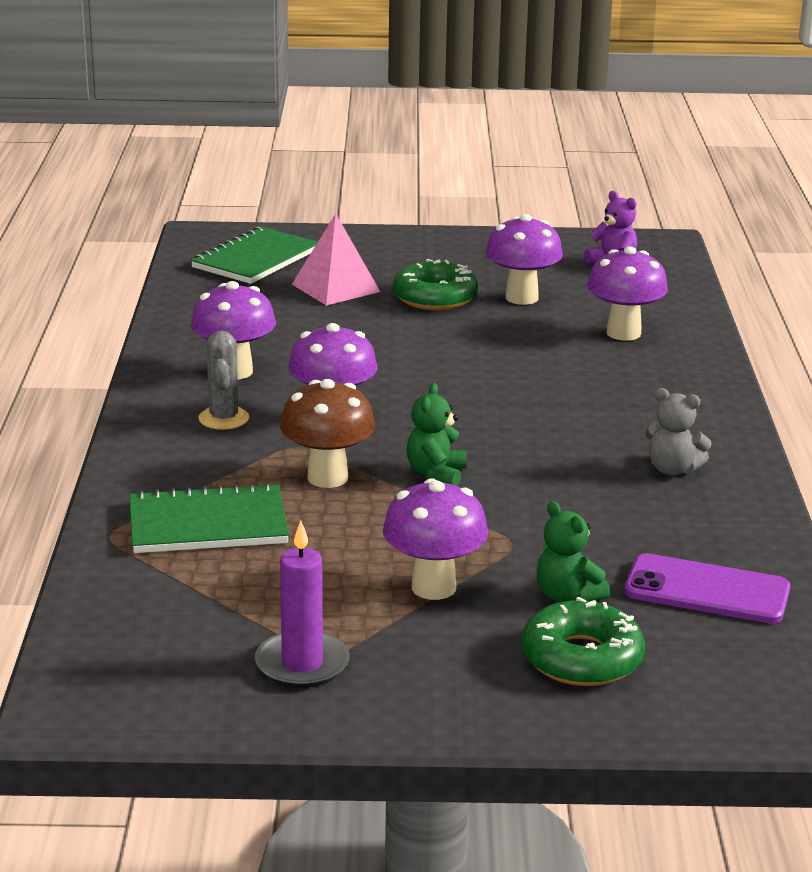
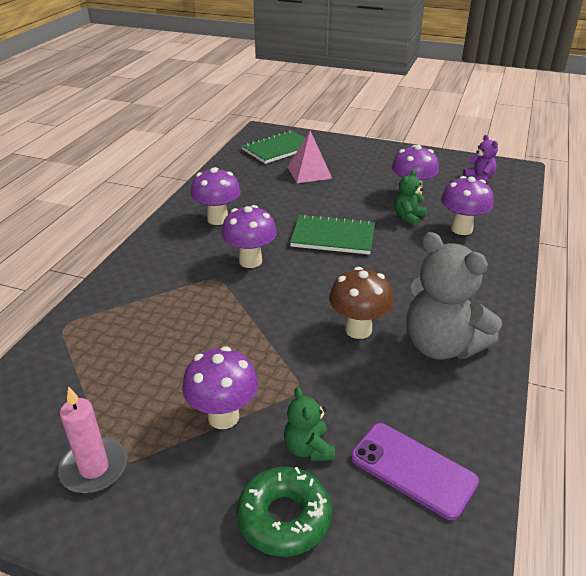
camera: 20 degrees right, 10 degrees up
(208, 524) = (124, 329): green notebook -> green notebook (333, 237)
(224, 418) = (189, 251): grey cactus -> none
(302, 664) = (94, 468): purple candle -> pink candle
(327, 478) = (217, 307): brown mushroom -> brown mushroom (358, 329)
(435, 298) = (360, 187): green donut -> none
(436, 474) = (284, 317): green teddy bear -> green teddy bear (408, 217)
(672, 469) = (441, 345): grey teddy bear -> grey teddy bear, size x2.04

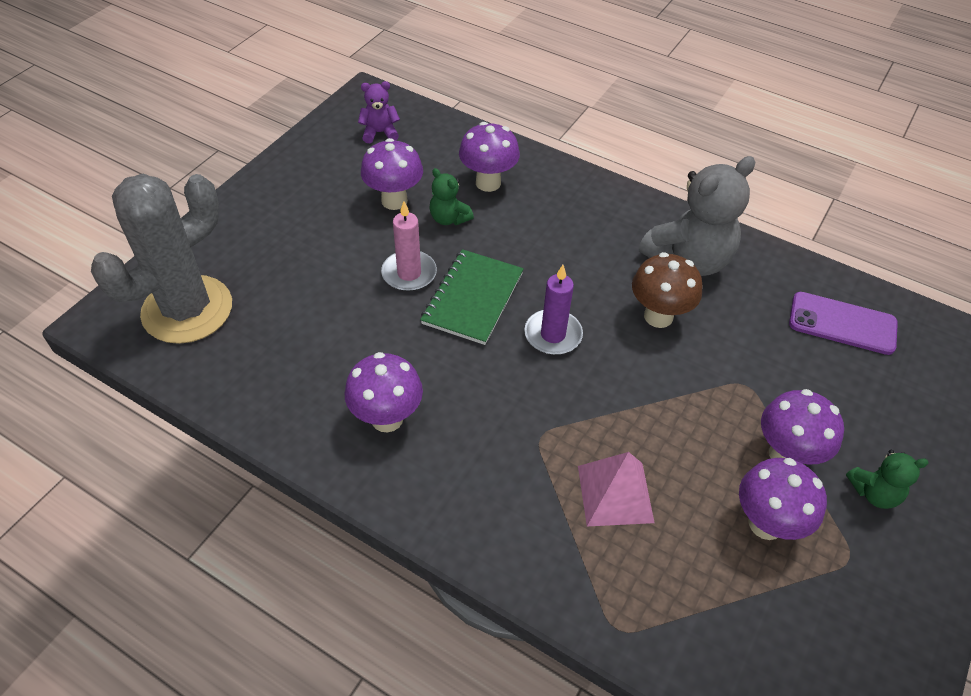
camera: 80 degrees left, 15 degrees up
(94, 468) = (860, 580): pink candle -> pink candle (409, 273)
(250, 261) = (507, 393): purple mushroom -> purple mushroom (766, 523)
(278, 149) = (187, 309): green notebook -> grey cactus
(284, 518) = (900, 422): green donut -> none
(308, 448) = (823, 391): green teddy bear -> green teddy bear (874, 493)
(309, 172) = (287, 287): pink pyramid -> pink pyramid (615, 493)
(313, 275) = (553, 335): none -> purple candle
(412, 470) = (842, 323): purple phone -> purple phone turned 60 degrees clockwise

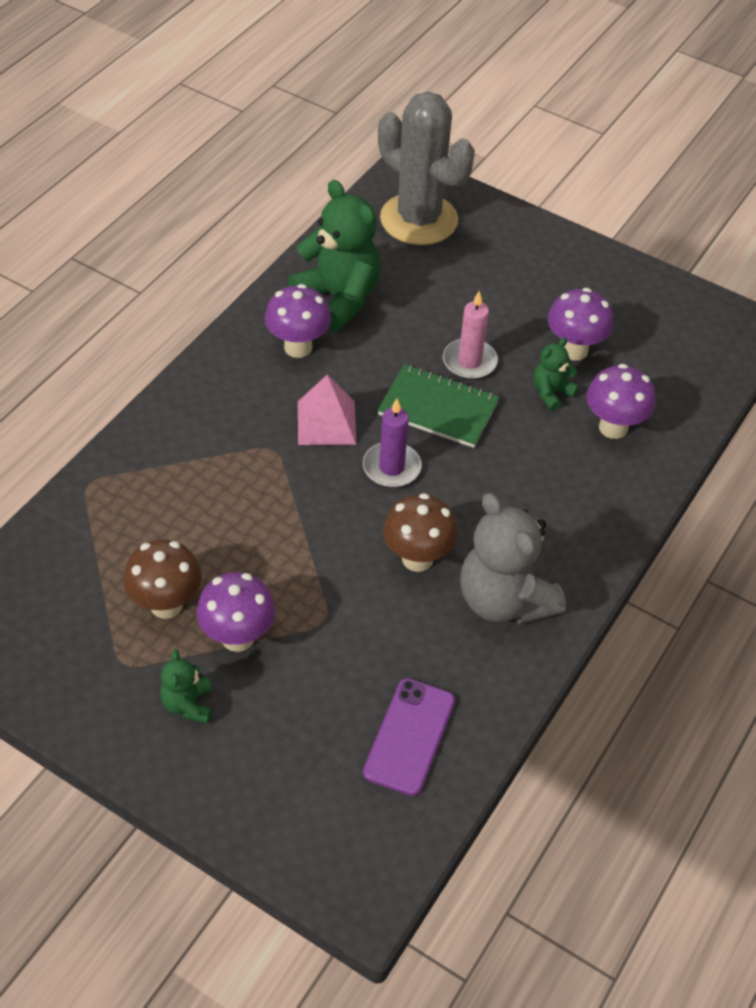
camera: 90 degrees right, 0 degrees up
(309, 381) = (339, 298): none -> green teddy bear
(380, 133) = (684, 337): purple teddy bear -> none
(615, 493) = (209, 496): pink pyramid -> pink pyramid (326, 422)
(766, 523) = (166, 604): purple mushroom -> brown mushroom

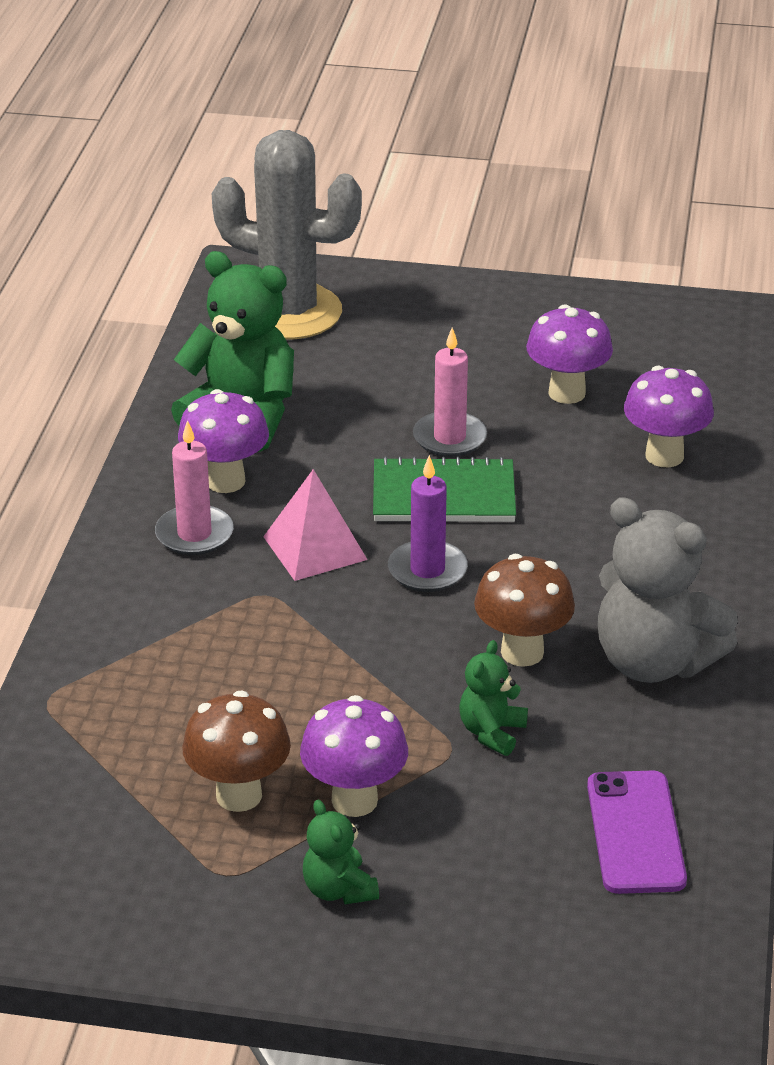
camera: 20 degrees left, 15 degrees down
(254, 384) = (194, 534): none -> pink candle
(551, 393) = (569, 442): green teddy bear -> green teddy bear (491, 732)

